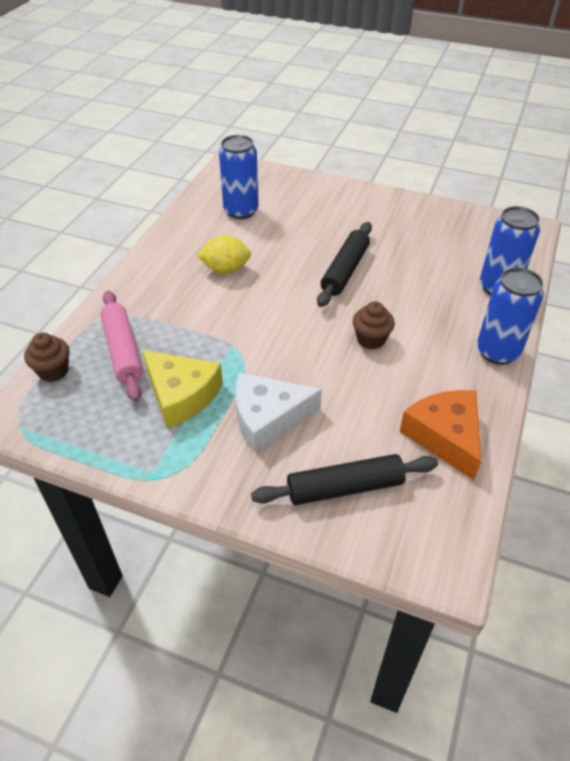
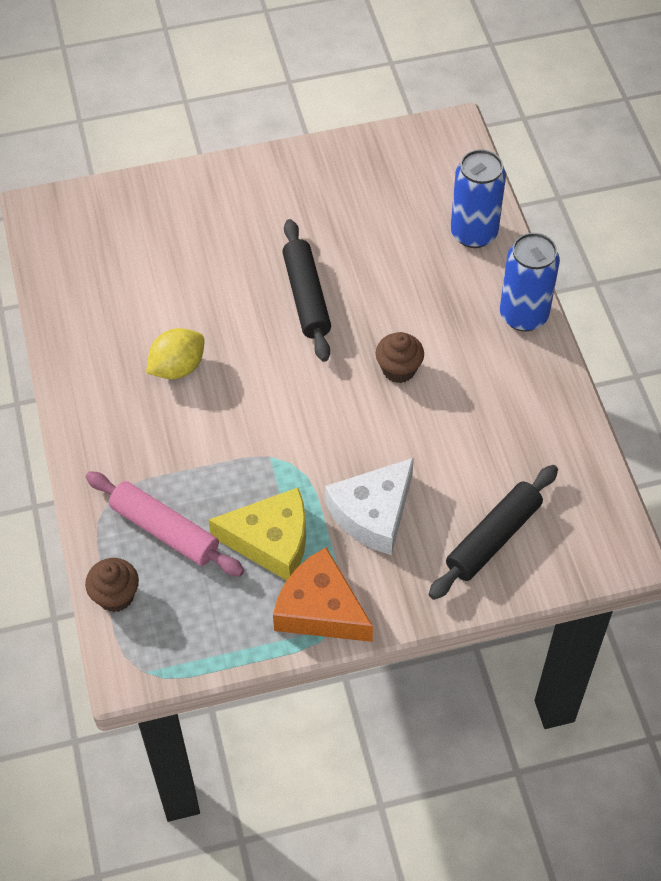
camera: 35 degrees left, 10 degrees up
(241, 211) = (119, 275): blue can -> none
(445, 436) = (539, 436): orange cheese -> orange cheese (320, 609)

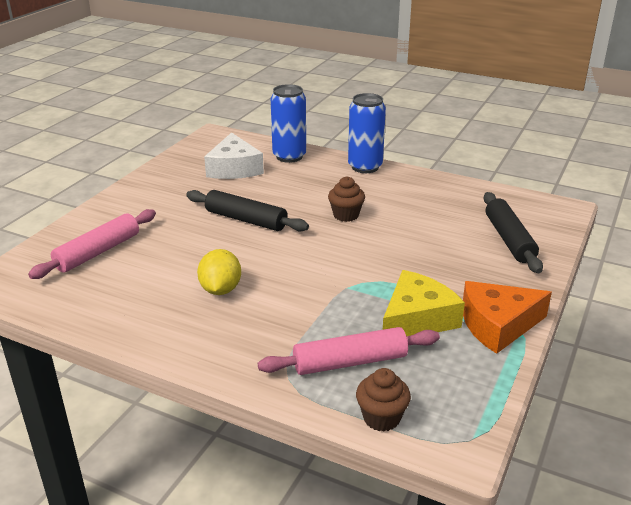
camera: 50 degrees left, 25 degrees down
(146, 236) = (98, 252): none -> pink rolling pin
(373, 513) = (442, 270): white cheese -> white cheese (234, 168)

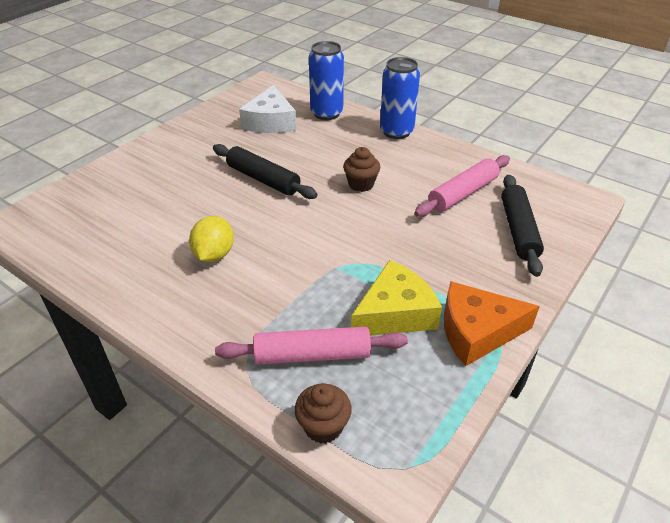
camera: 10 degrees right, 10 degrees up
(98, 252) = (116, 200): pink rolling pin -> pink rolling pin (462, 193)

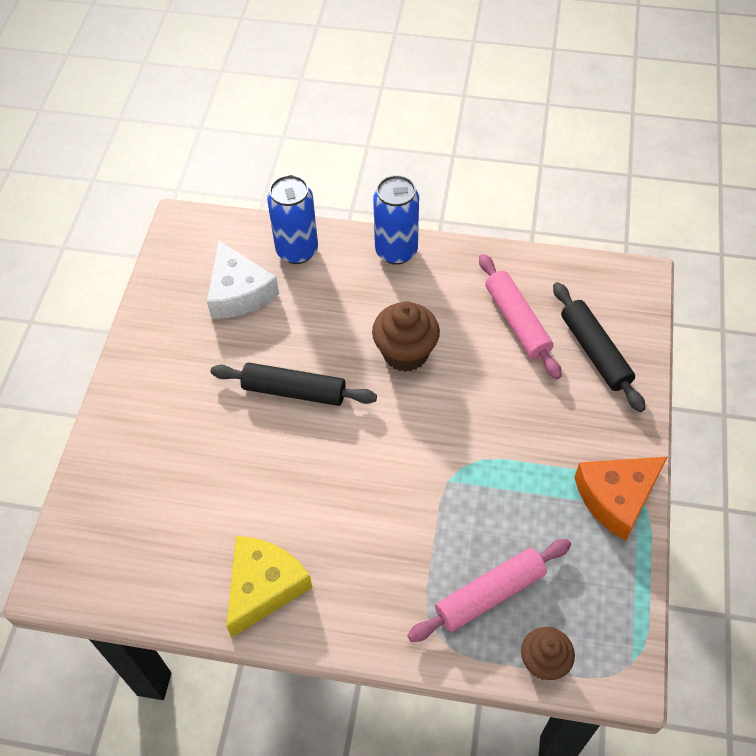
camera: 25 degrees left, 15 degrees up
(214, 254) = (316, 521): yellow lemon -> none
(361, 184) = (405, 353): brown cupcake -> brown cupcake, size x1.51
(395, 313) = (535, 511): yellow cheese -> yellow cheese (263, 587)
(462, 193) = (517, 322): pink rolling pin -> pink rolling pin turned 45 degrees counterclockwise

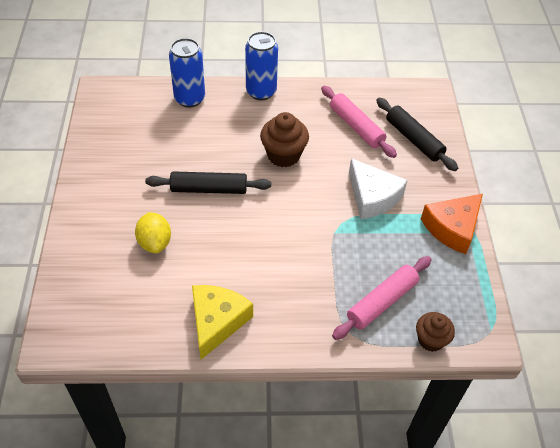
camera: 15 degrees left, 5 degrees down
(207, 460) = (155, 242): none -> yellow lemon
(239, 292) = (153, 130): white cheese -> white cheese (372, 197)

